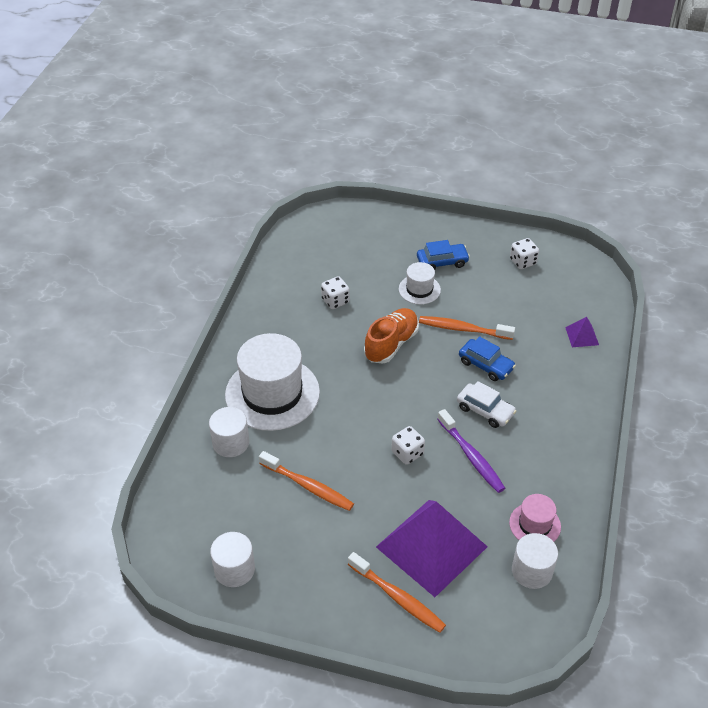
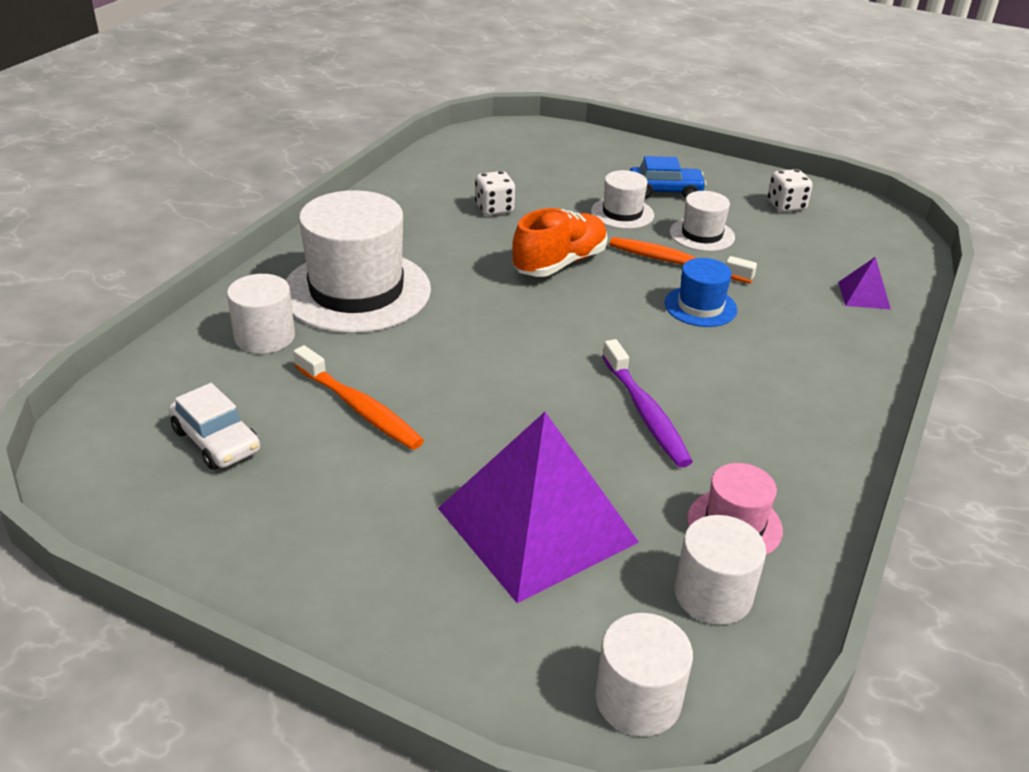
camera: 10 degrees right, 10 degrees down
(234, 569) = (183, 498): white cylinder -> white cylinder (638, 699)
(398, 598) = (448, 591): orange toothbrush -> none
(407, 453) = (539, 392): white dice -> none
(474, 300) = (702, 235): none -> white hat
(485, 410) = (684, 359): white car -> white car (216, 441)
(486, 365) = (700, 306): blue car -> blue hat

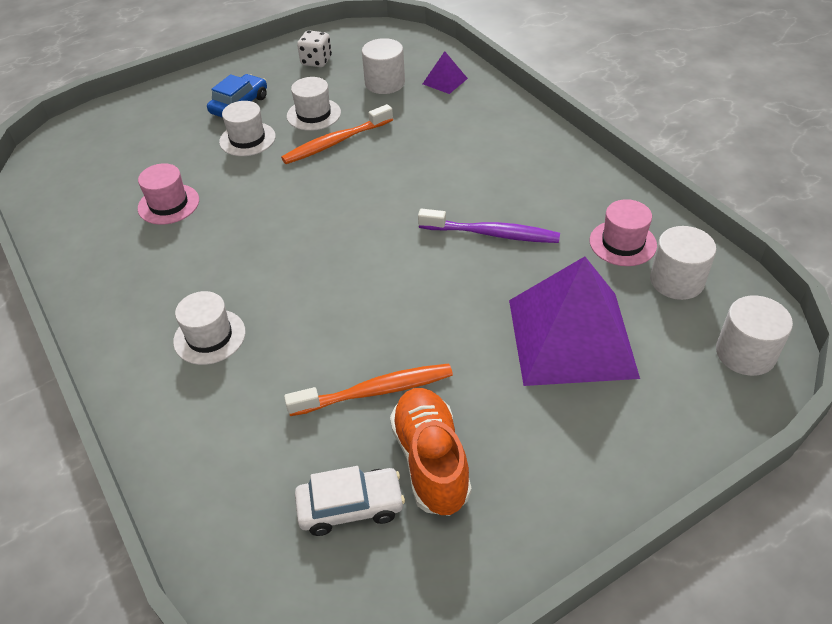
camera: 55 degrees left, 10 degrees up
(265, 337) = (224, 425): white cylinder -> white cylinder (385, 83)
(356, 291) = (209, 337): white hat -> white hat, size x0.49
(494, 209) = (168, 204): white dice -> pink hat
(559, 263) = (282, 200): orange shoe -> orange shoe (431, 461)
(700, 306) = (397, 155): blue hat -> none

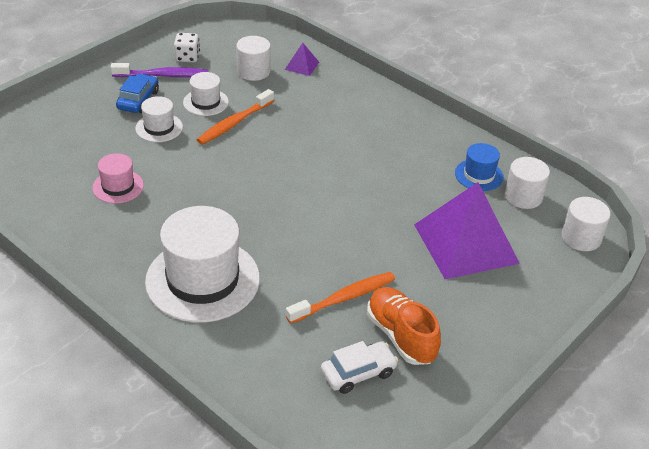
camera: 20 degrees left, 5 degrees down
(209, 337) = (202, 280): white hat -> white hat, size x2.04
(492, 234) = (384, 179): purple toothbrush -> purple toothbrush (163, 75)
(622, 243) = (479, 175): pink hat -> blue hat

